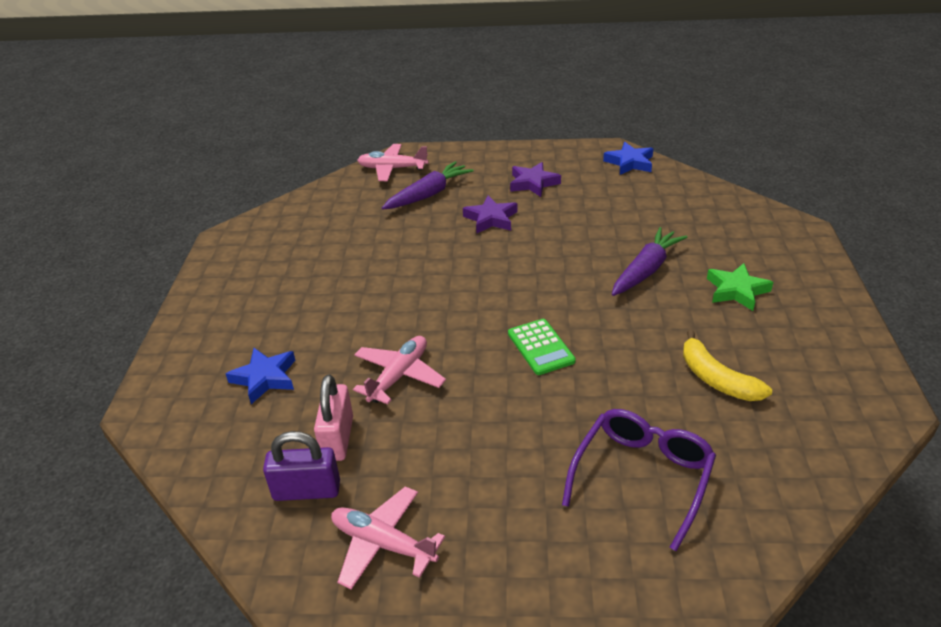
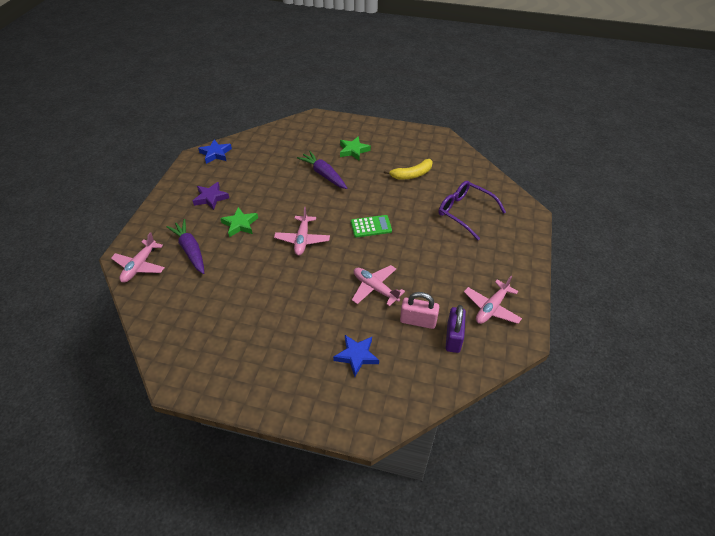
camera: 80 degrees left, 10 degrees up
(481, 280) = (302, 239): none -> pink plane
(491, 219) = (240, 224): purple star -> green star

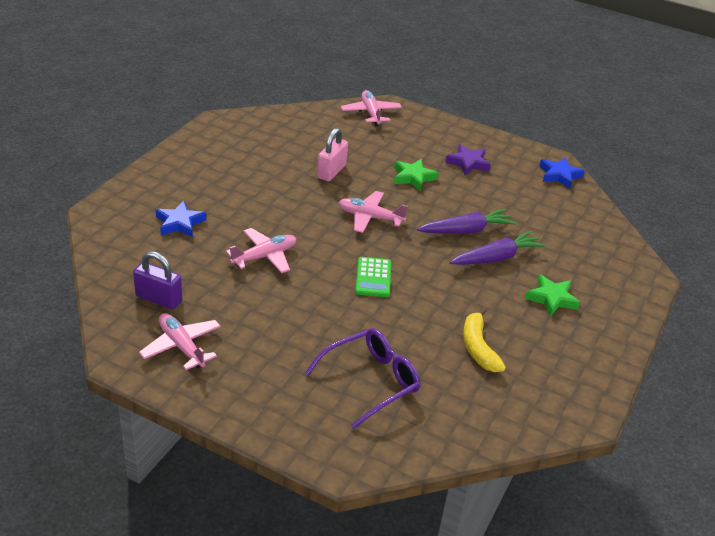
camera: 100 degrees right, 10 degrees down
(140, 266) = (371, 113): pink plane -> pink plane turned 45 degrees clockwise
(190, 250) = (382, 142): purple carrot -> purple carrot (466, 230)
(418, 321) = (198, 277): pink padlock -> pink padlock (331, 171)

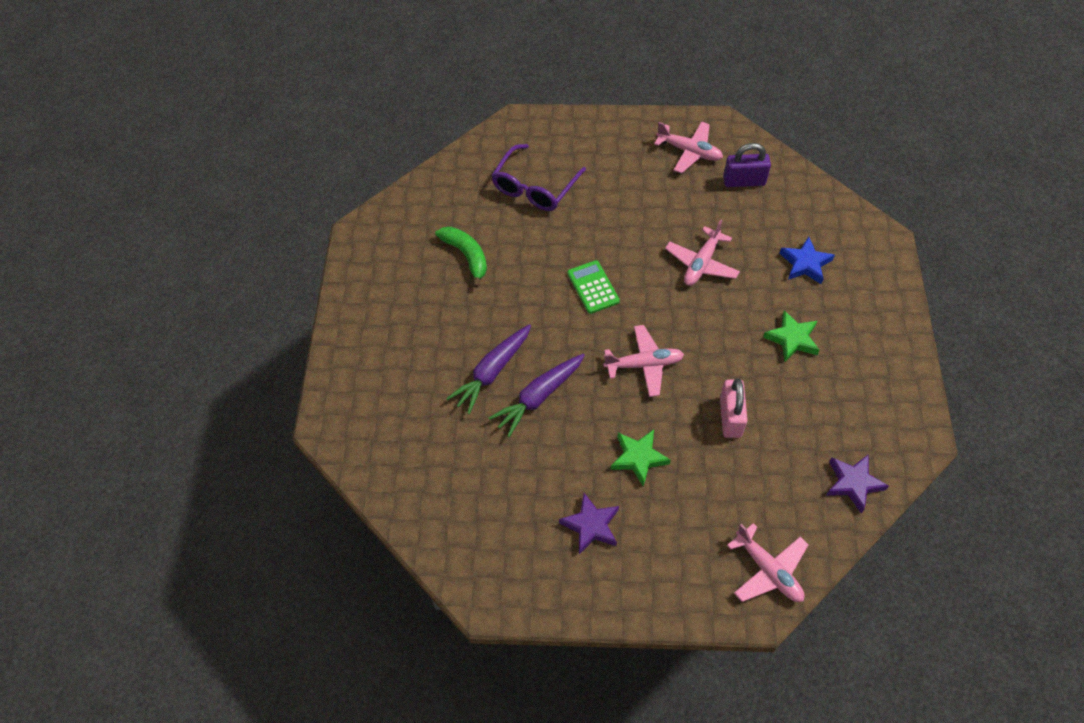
camera: 160 degrees right, 20 degrees up
(283, 121) = (853, 483): none -> purple star
(478, 347) = (466, 256): yellow banana -> green banana
(552, 298) = (420, 343): green star -> green star (792, 339)
(559, 175) = (470, 565): blue star -> none

